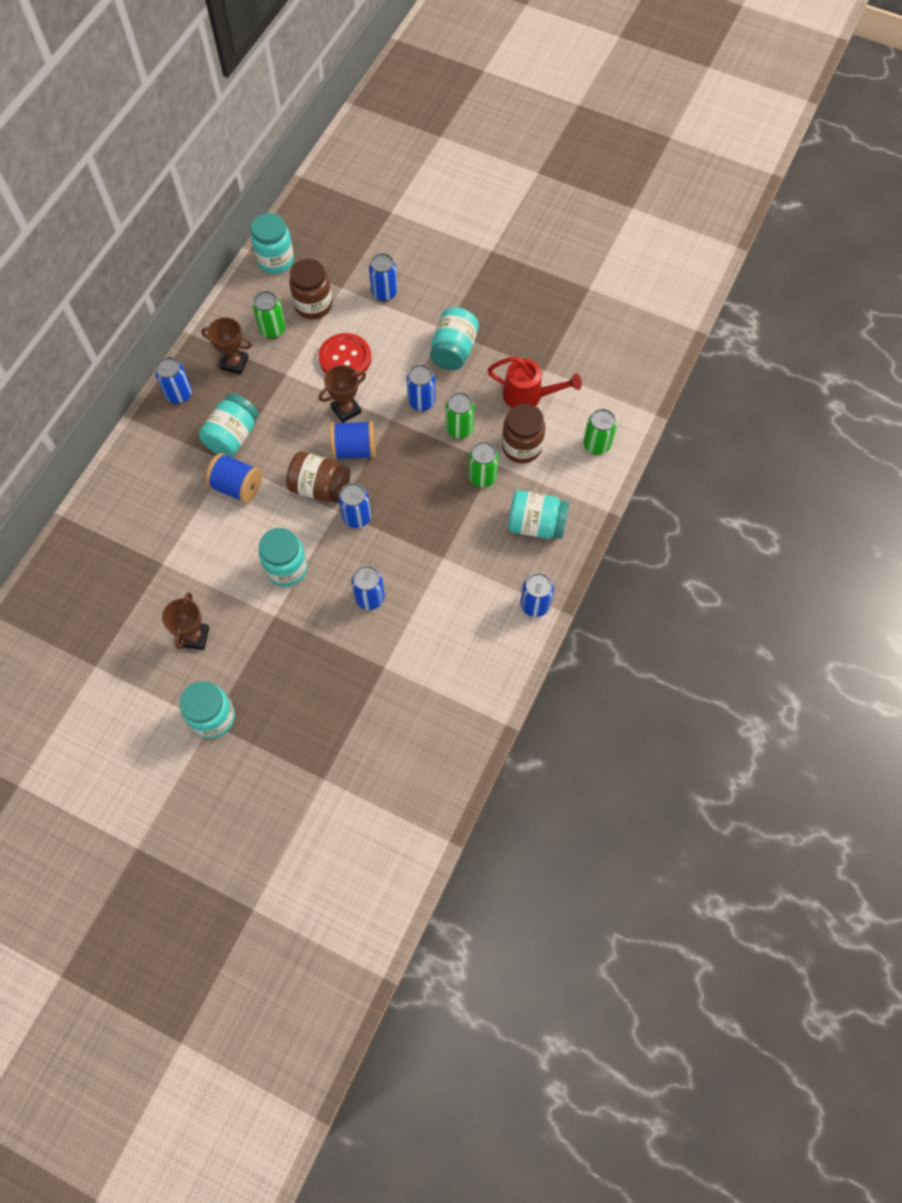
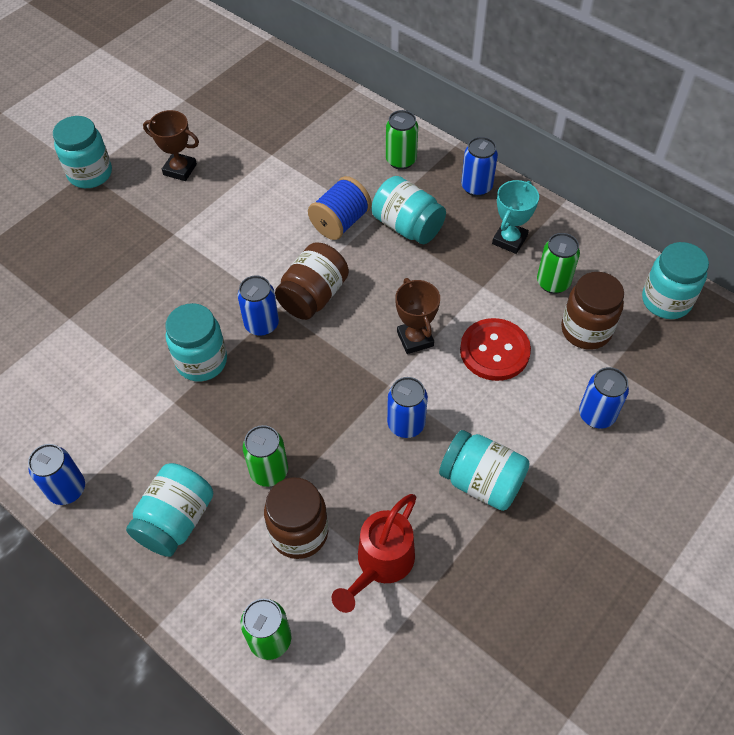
camera: 105 degrees right, 10 degrees down
(234, 363) = (509, 240): brown trophy -> turquoise trophy
(286, 568) = (223, 251): turquoise jar -> turquoise jar (201, 361)
(354, 449) = (355, 338): blue spool -> none
(370, 598) = (155, 319): blue can -> none
(459, 429) = (351, 460): green can -> green can (401, 160)

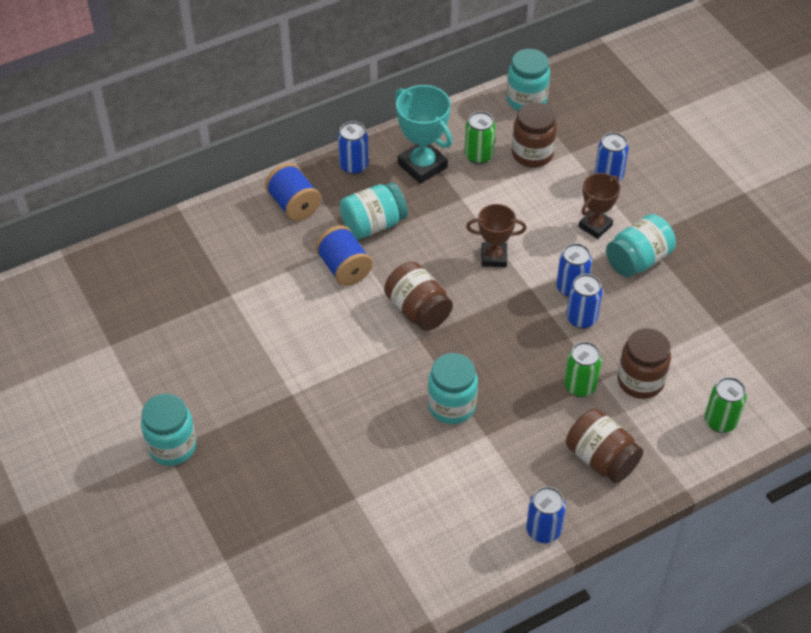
camera: 70 degrees left, 5 degrees down
(176, 520) = (601, 458): turquoise jar -> brown jar
(180, 169) = (210, 370): brown trophy -> brown trophy (595, 226)
(262, 324) = (431, 354): blue can -> blue can (581, 318)
(381, 563) = (682, 339): red watering can -> none
(401, 160) = (294, 205): green can -> blue spool
(494, 351) = (527, 213): red button -> none
(509, 240) = (422, 166): turquoise trophy -> turquoise trophy, size x1.51

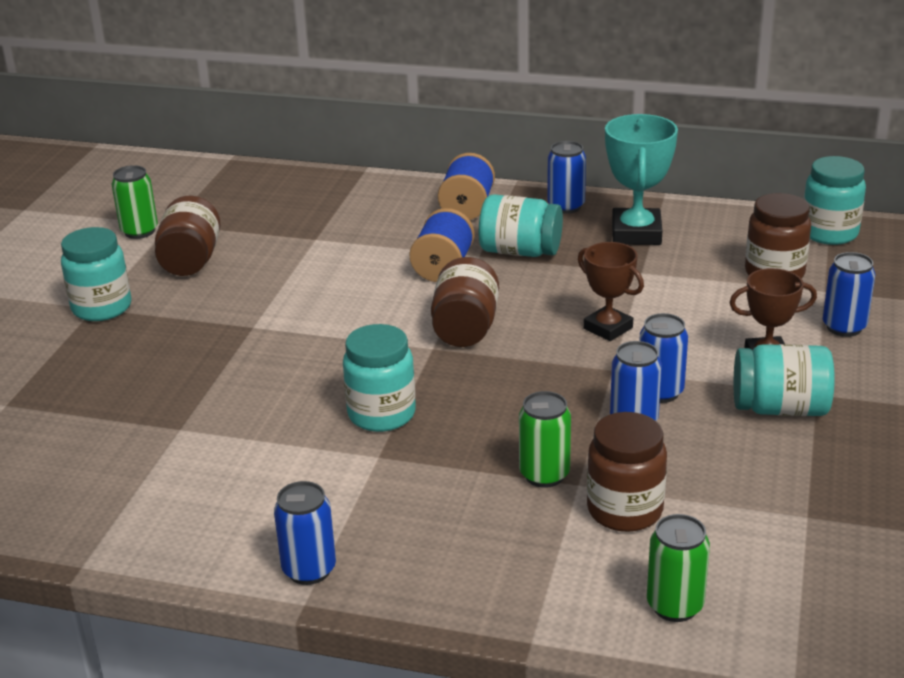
camera: 45 degrees right, 20 degrees down
(478, 156) = (709, 250): green can -> green can (139, 231)
(601, 458) = (471, 549): brown jar -> brown jar (191, 261)

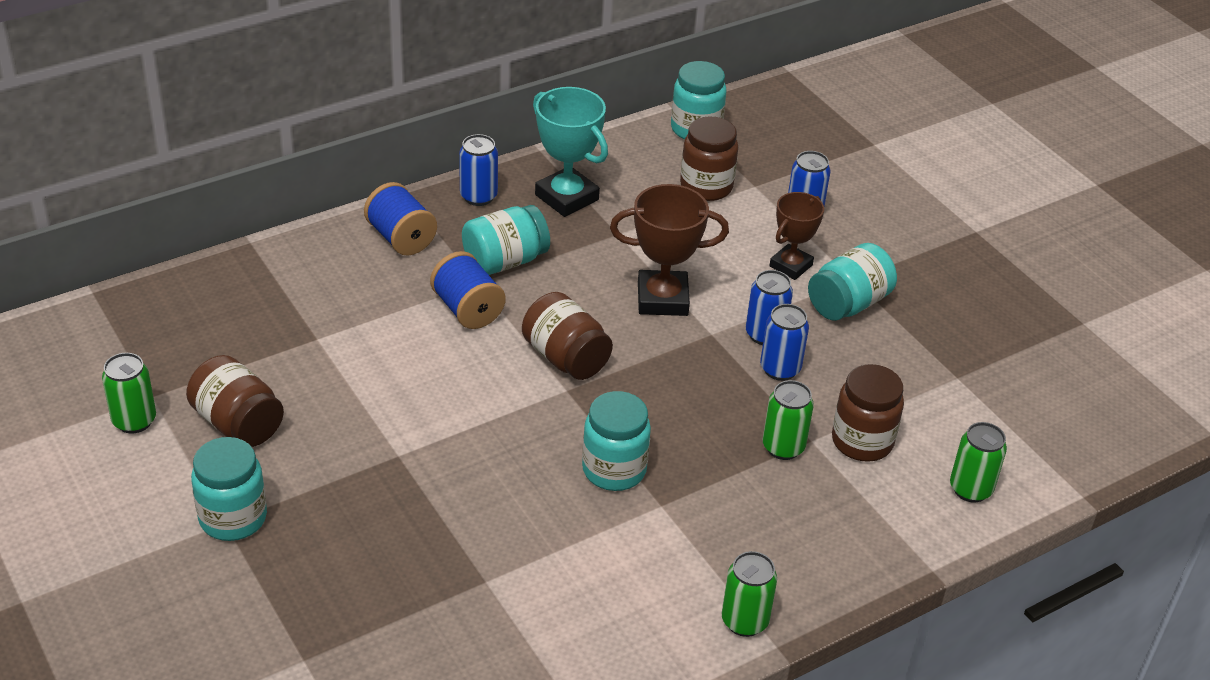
camera: 50 degrees left, 10 degrees up
(309, 570) = (744, 621): blue can -> green can
(608, 328) = (662, 299): brown trophy -> brown trophy, size x1.51

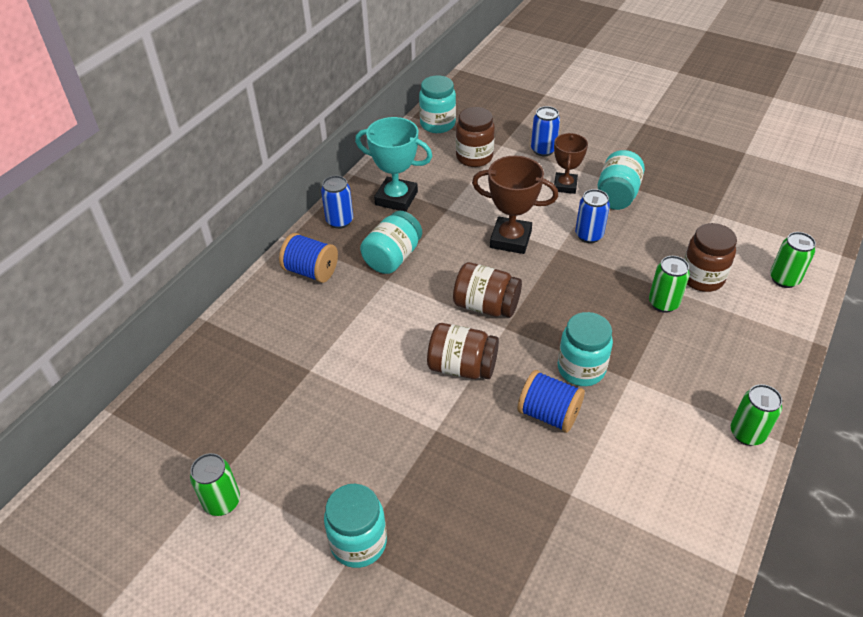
camera: 25 degrees left, 5 degrees up
(238, 423) = (303, 463): brown jar -> brown jar (462, 367)
(467, 310) = (396, 301): blue spool -> blue spool (548, 414)
(662, 299) = (510, 239): brown trophy -> brown trophy turned 45 degrees clockwise
(780, 369) = (616, 253): blue can -> none

